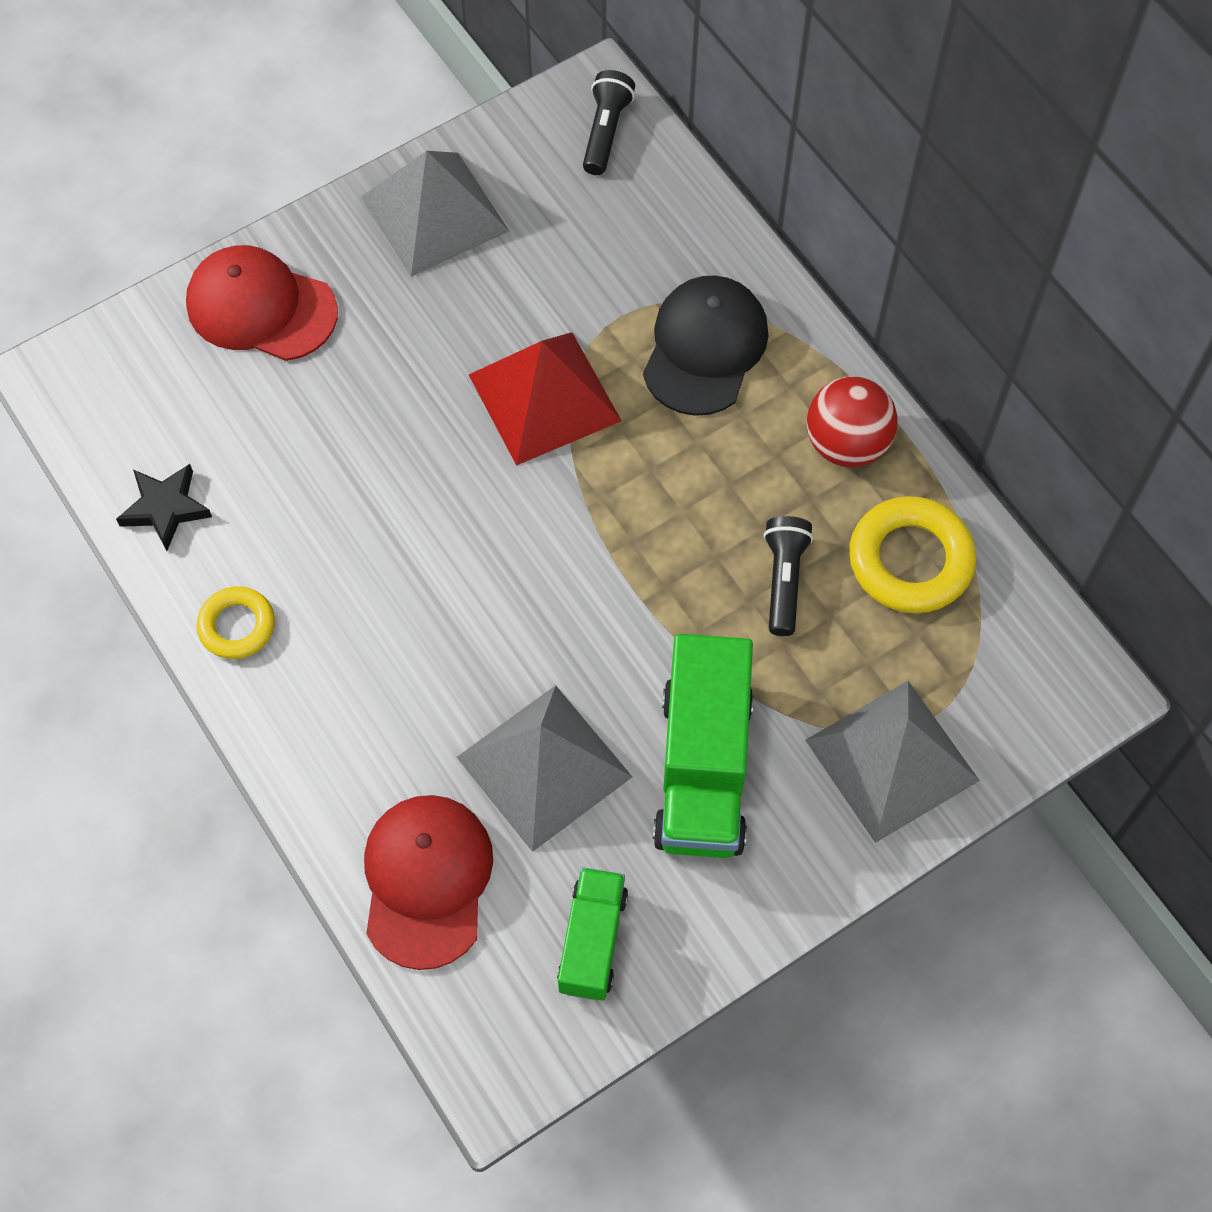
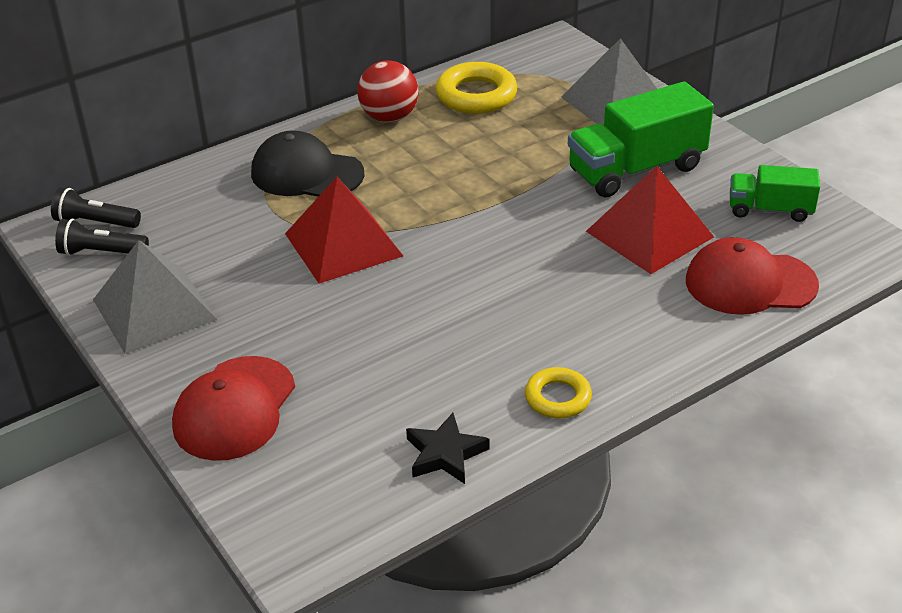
camera: 90 degrees left, 25 degrees down
(544, 766) = (649, 234): grey pyramid -> red pyramid
(703, 768) = (636, 169): green truck -> green truck turned 150 degrees clockwise
(783, 580) = (493, 140): black flashlight -> black flashlight (101, 252)

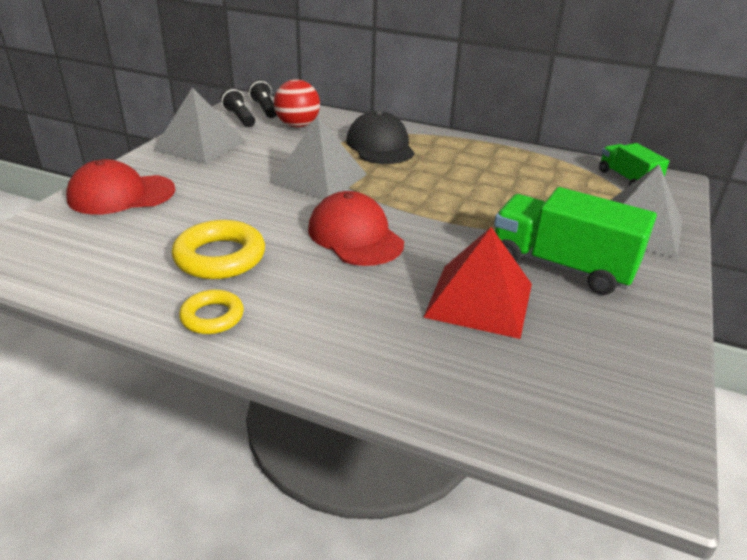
camera: 55 degrees right, 5 degrees down
(343, 244) = (319, 178): red pyramid -> grey pyramid
(389, 117) = (477, 152): red ball -> red ball (297, 125)
(445, 454) = (113, 284): black star -> none
(476, 95) = (551, 172): yellow ring -> yellow ring (220, 257)
(750, 283) = (474, 384): red cap -> red cap (355, 236)
(770, 210) = (608, 363): green truck -> green truck (627, 180)

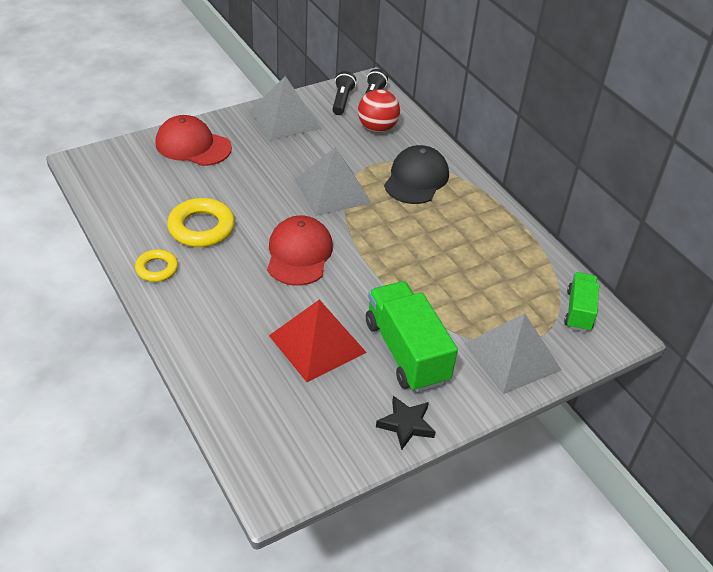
camera: 35 degrees right, 10 degrees up
(654, 323) = (406, 424): none -> black star

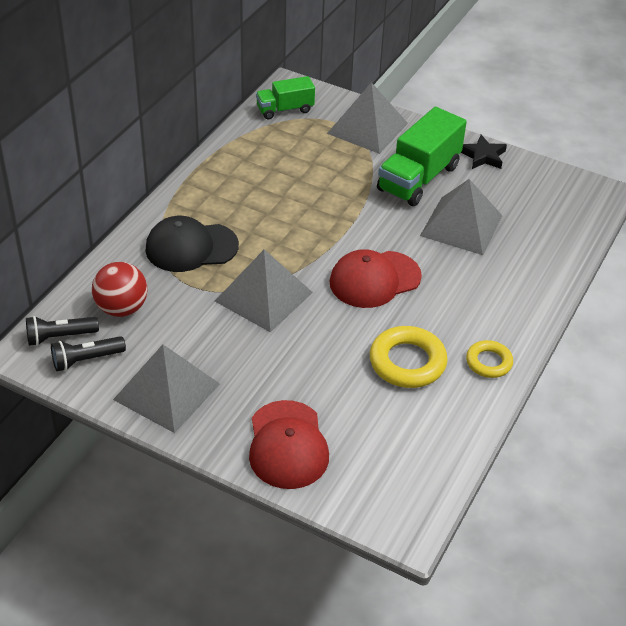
camera: 120 degrees left, 0 degrees up
(317, 344) = (461, 225): red pyramid -> grey pyramid

